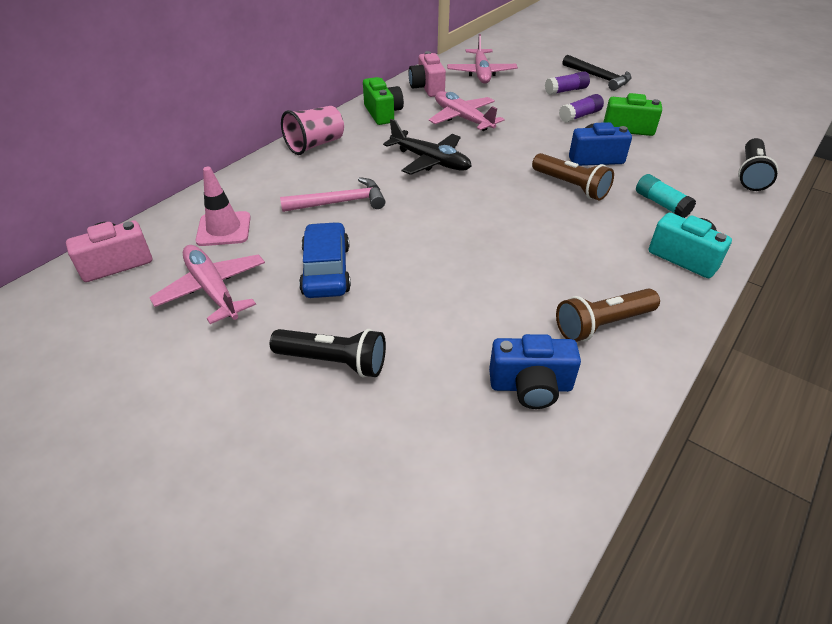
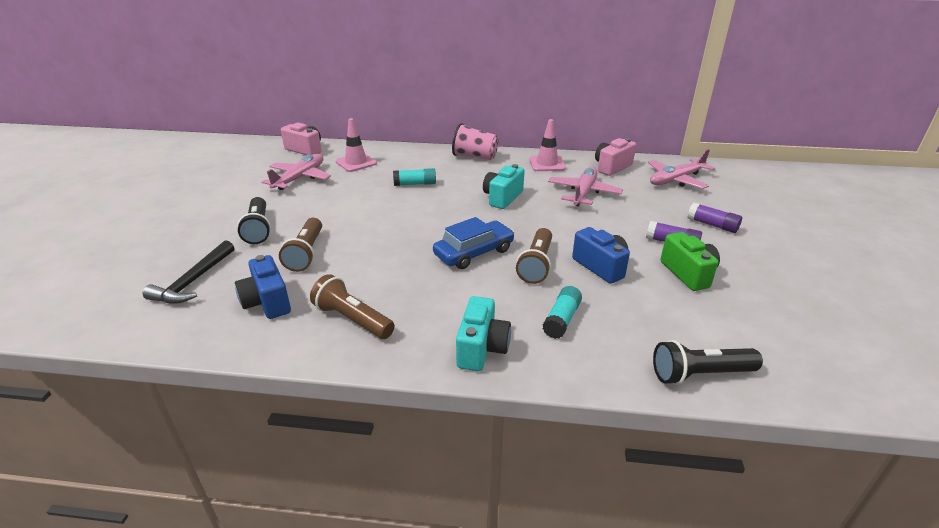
camera: 60 degrees right, 10 degrees down
(326, 270) = (340, 202): blue car -> blue car (474, 252)
(339, 202) = (415, 184): pink hammer -> turquoise glue stick
(383, 113) = (547, 164): green camera -> pink traffic cone
(430, 161) = (502, 198): black plane -> turquoise camera
(438, 329) = (306, 253): none -> brown flashlight
(598, 77) = (773, 236): black hammer -> black hammer (194, 281)

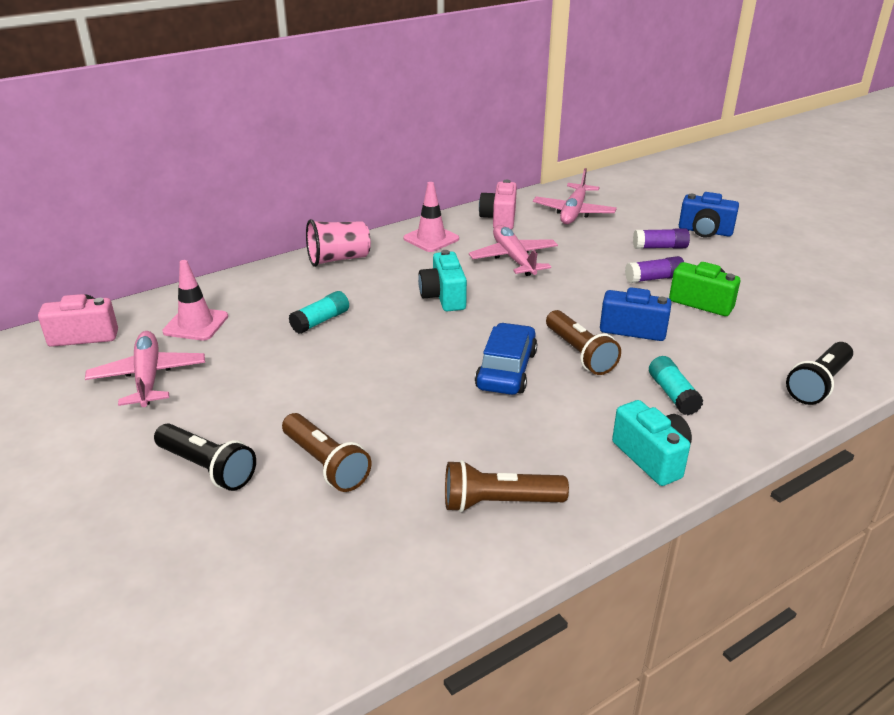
camera: 40 degrees left, 0 degrees up
(194, 281) = (234, 575): black hammer -> none
(267, 302) = (375, 541): blue camera -> blue camera (705, 231)

